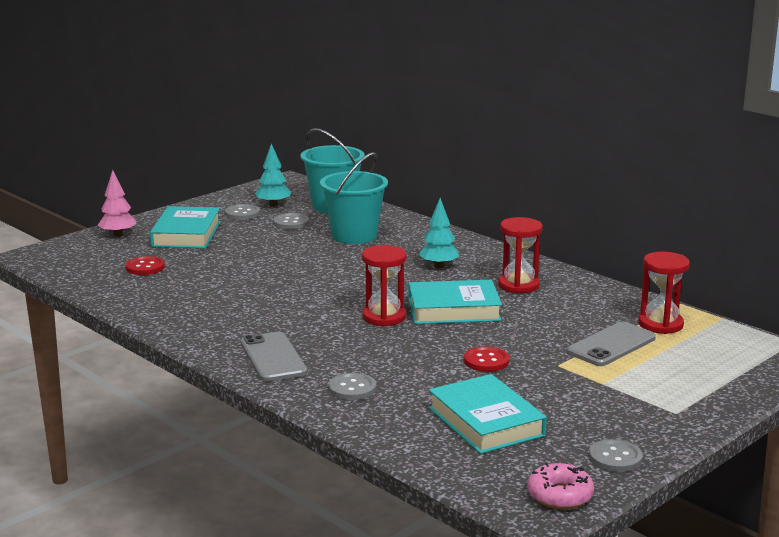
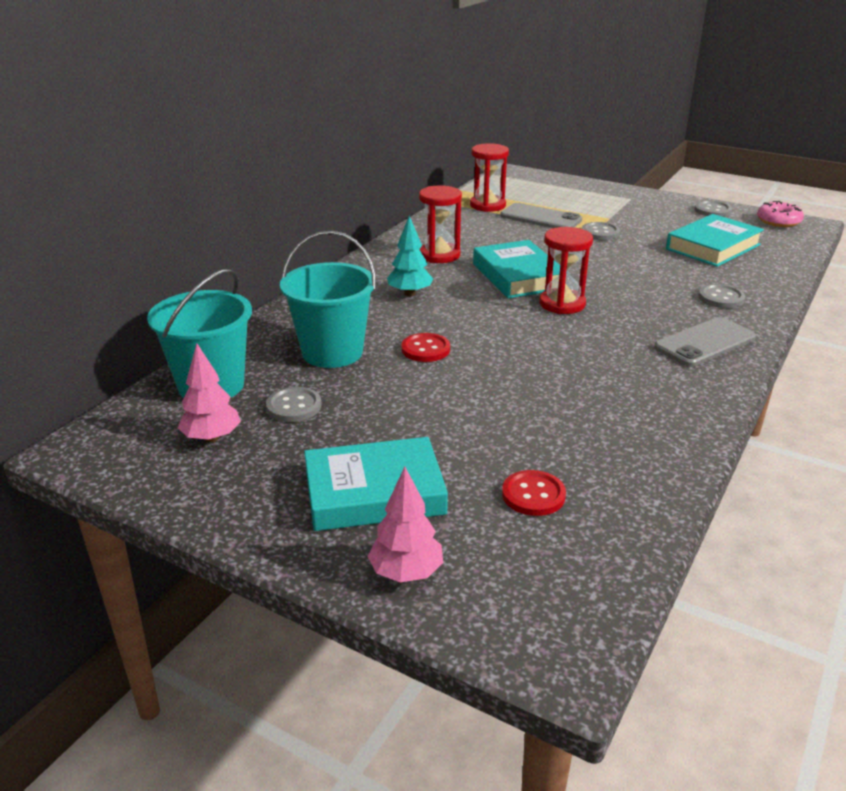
camera: 105 degrees left, 10 degrees up
(242, 213) = (260, 459): grey button -> grey button (600, 233)
(273, 205) = (211, 438): turquoise tree -> pink tree
(486, 361) = (613, 255): red button -> red button (425, 349)

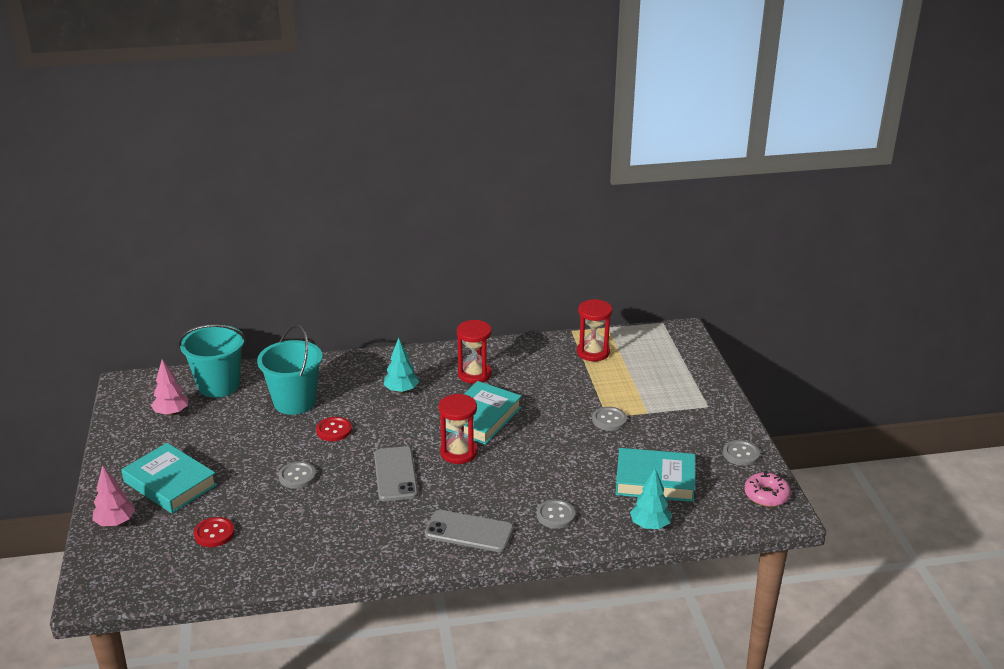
camera: 50 degrees right, 0 degrees up
(294, 406) = (224, 420): grey button -> grey button (297, 476)
(540, 218) = (601, 384): grey phone -> grey phone (395, 474)
(777, 269) = (650, 525): none -> turquoise tree

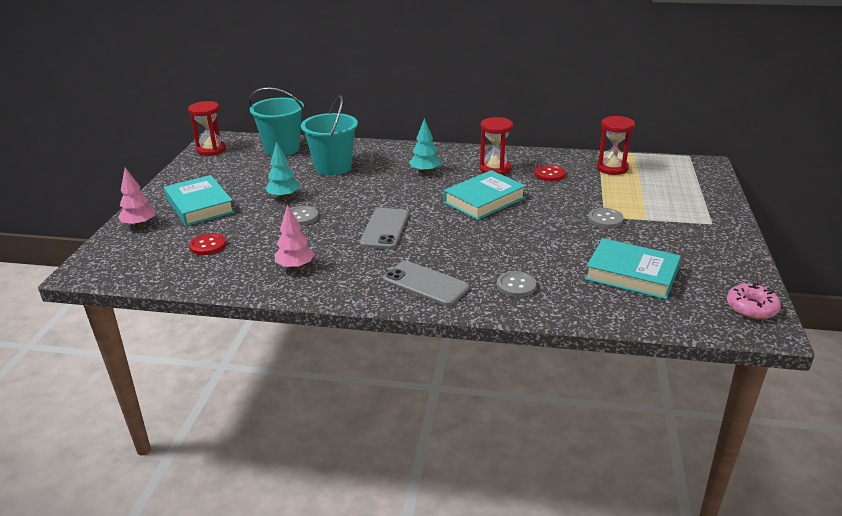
camera: 20 degrees right, 0 degrees up
(171, 413) = (235, 161): pink tree -> pink tree (295, 267)
(334, 430) = (352, 190): red button -> red button (549, 174)
(458, 452) = (450, 222): red hourglass -> red hourglass (211, 150)
(650, 525) = (610, 311): turquoise tree -> turquoise tree (284, 197)
(741, 454) = (734, 267): grey button -> none

